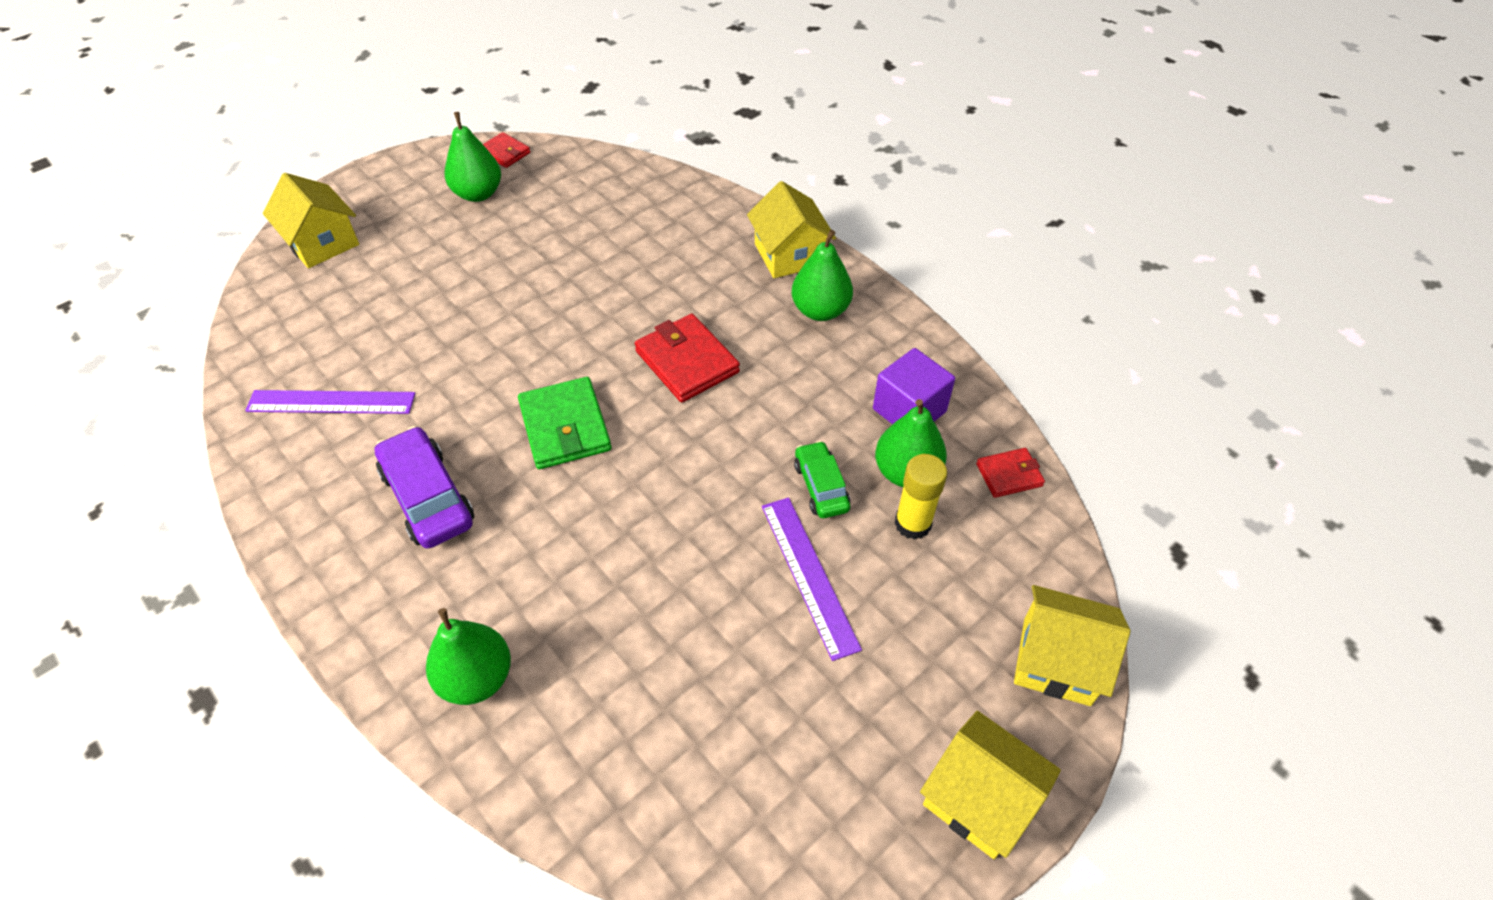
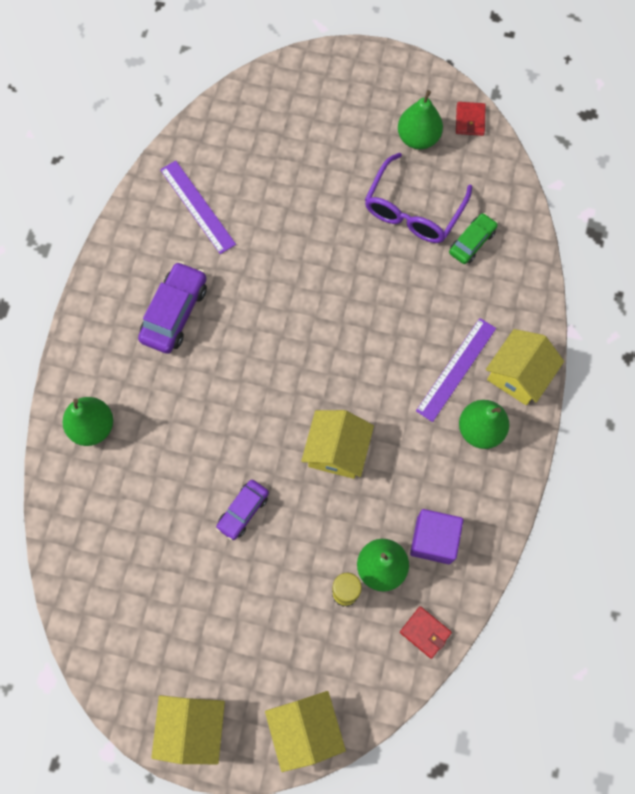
camera: 55 degrees right, 20 degrees up
(322, 243) = (305, 89): yellow house -> yellow house (337, 451)
(545, 236) = (413, 210): none -> purple glasses
(565, 427) = (272, 345): green wallet -> none
(687, 362) = (373, 377): red wallet -> none
(735, 569) = (243, 511): none -> purple car
(809, 575) = (267, 555): purple ruler -> purple ruler (456, 369)
(821, 486) = (334, 522): green car -> green car (472, 242)

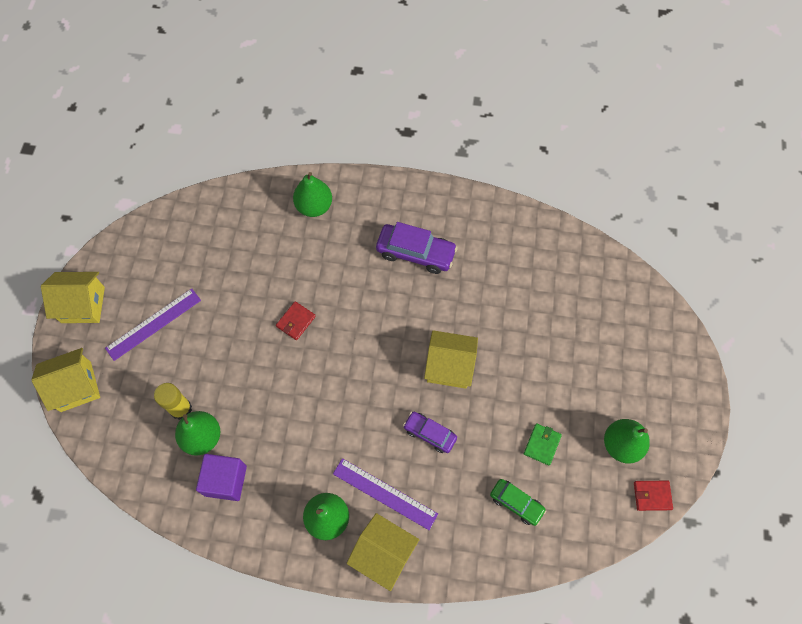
camera: 85 degrees right, 5 degrees down
(197, 207) = (516, 259): purple ruler -> purple ruler (153, 324)
(243, 511) = (248, 323): purple car -> purple car (430, 434)
(337, 451) = (302, 393): yellow house -> yellow house (449, 366)
(413, 210) = (542, 444): purple glasses -> green wallet
(425, 632) = (147, 477): red wallet -> red wallet (296, 321)

